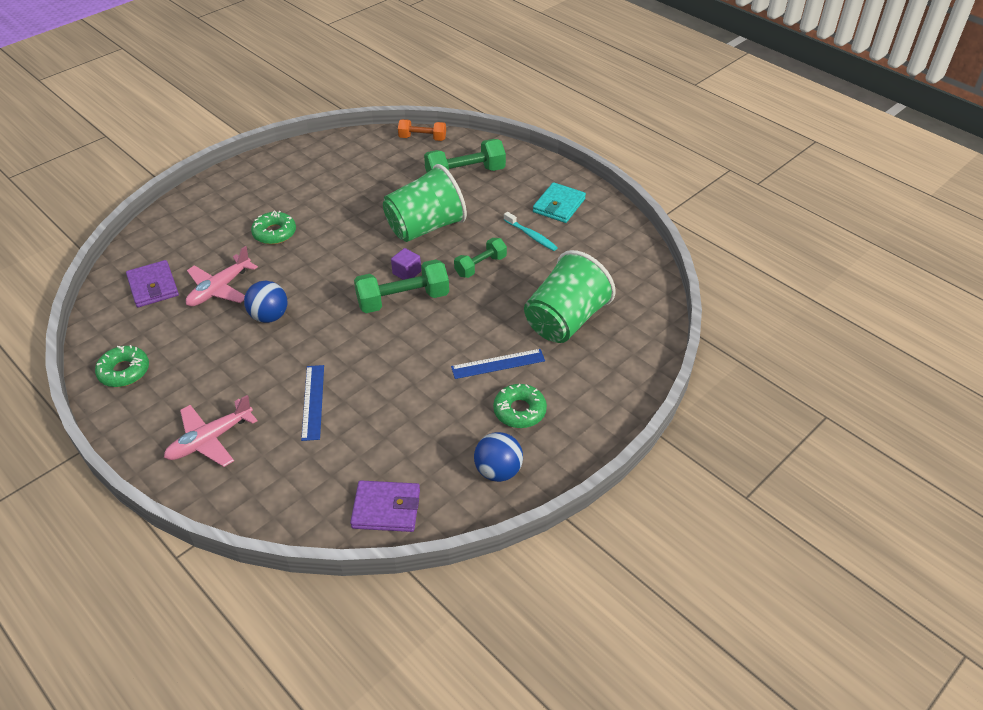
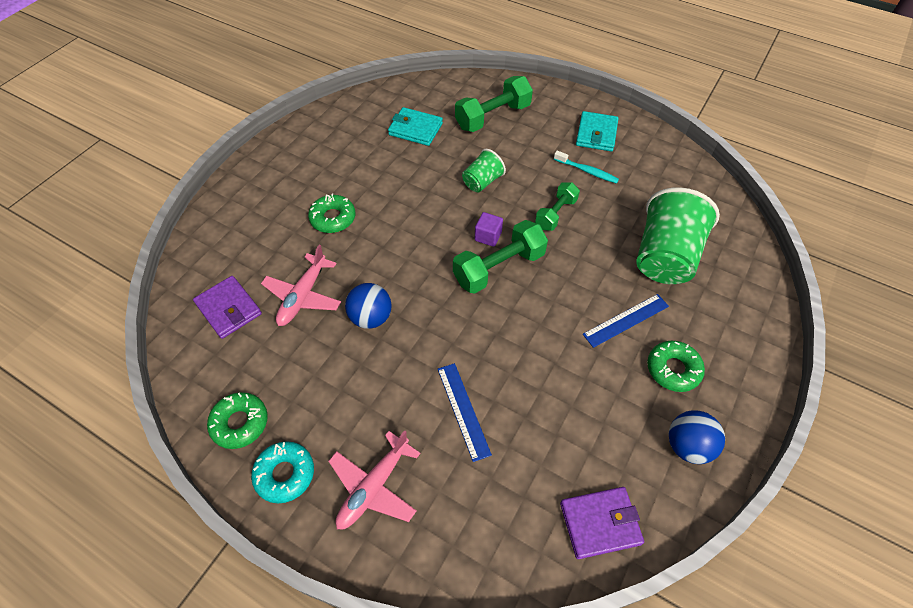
camera: 15 degrees left, 10 degrees up
(143, 415) = (285, 474): none -> turquoise donut
(386, 173) = (415, 129): none -> turquoise wallet
(422, 138) = (433, 86): orange dumbbell -> none
(425, 227) = (482, 182): green cup -> green cup, size x0.51

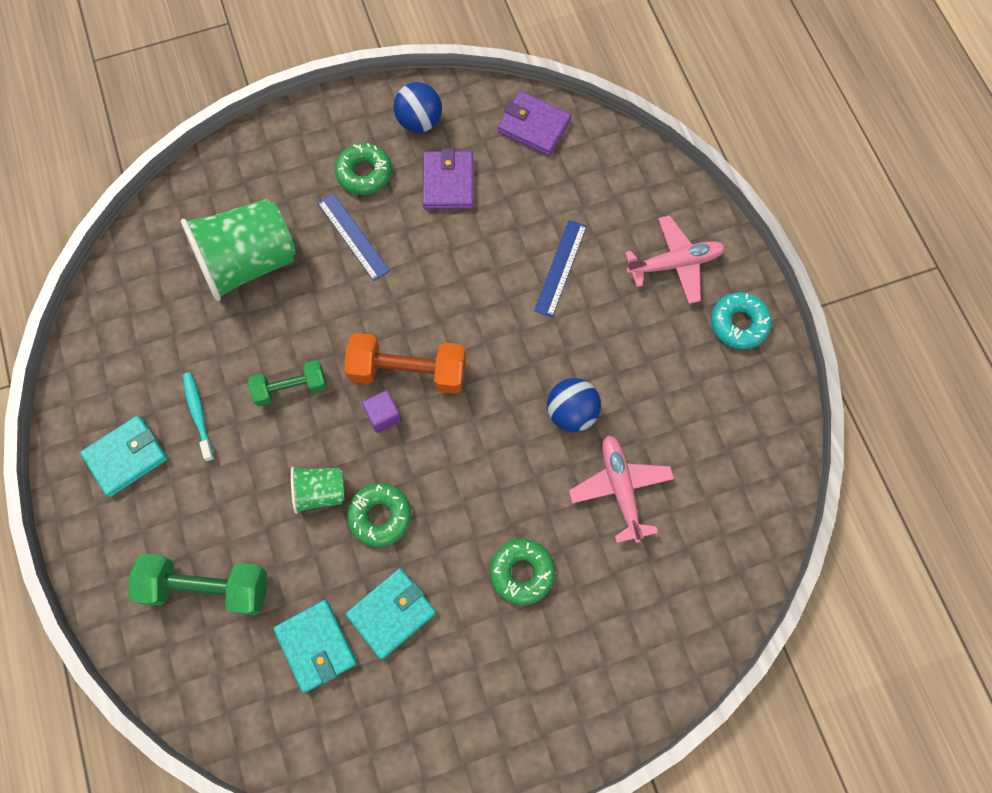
camera: 140 degrees left, 15 degrees up
(229, 309) = (703, 531): purple wallet -> purple wallet (448, 182)
(240, 423) = (753, 395): green donut -> green donut (380, 516)
(303, 296) = (620, 488): pink plane -> pink plane turned 75 degrees counterclockwise
(390, 161) = (392, 613): none -> turquoise wallet
(499, 268) = (408, 371): green dumbbell -> orange dumbbell
(626, 320) = (353, 236): blue ruler -> blue ruler turned 45 degrees clockwise

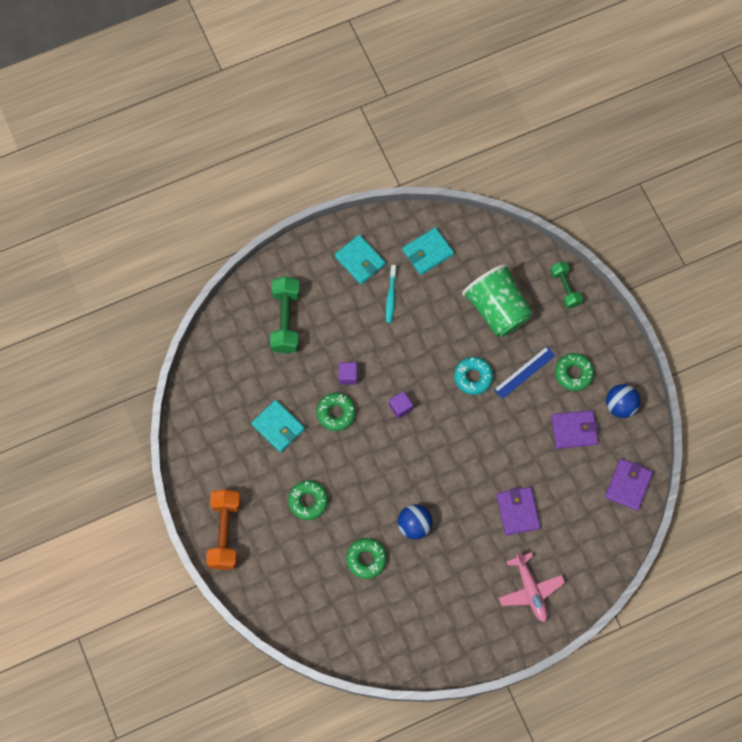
camera: 85 degrees right, 0 degrees up
(198, 414) = (391, 297): turquoise toothbrush -> turquoise toothbrush turned 120 degrees clockwise
(291, 388) = (413, 348): green dumbbell -> green dumbbell (565, 288)
(316, 646) = (256, 386): turquoise wallet -> turquoise wallet (427, 252)
(320, 492) = (348, 376): green cup -> purple cube
(408, 371) = (432, 419): orange dumbbell -> orange dumbbell (225, 533)
(560, 268) = (517, 511): blue ruler -> purple wallet
(620, 488) = (366, 559): pink plane -> green donut
(738, 324) = (490, 635): turquoise donut -> turquoise donut (473, 377)

